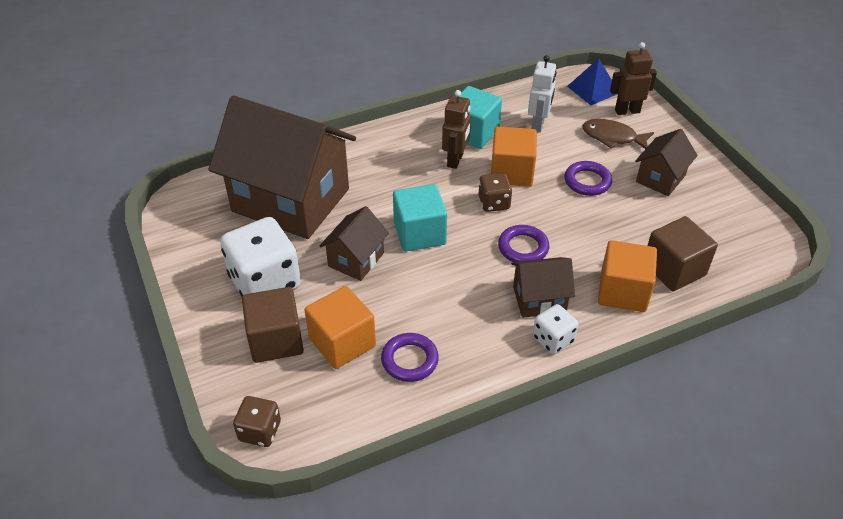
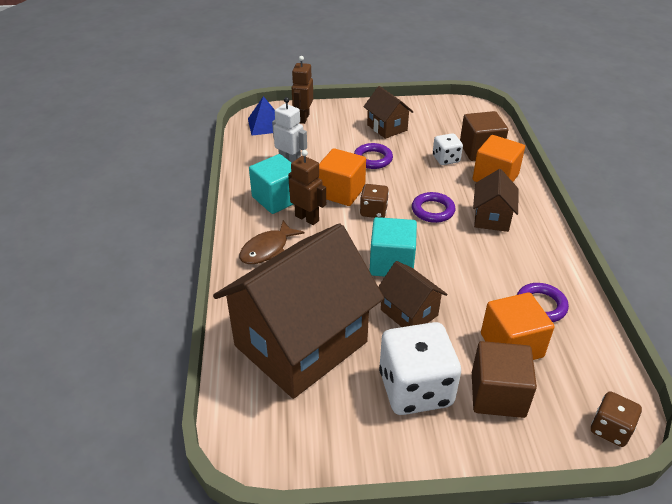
camera: 70 degrees left, 5 degrees down
(553, 339) = (534, 222): white dice -> white dice (446, 159)
(612, 137) = (329, 133): brown fish -> brown fish (267, 249)

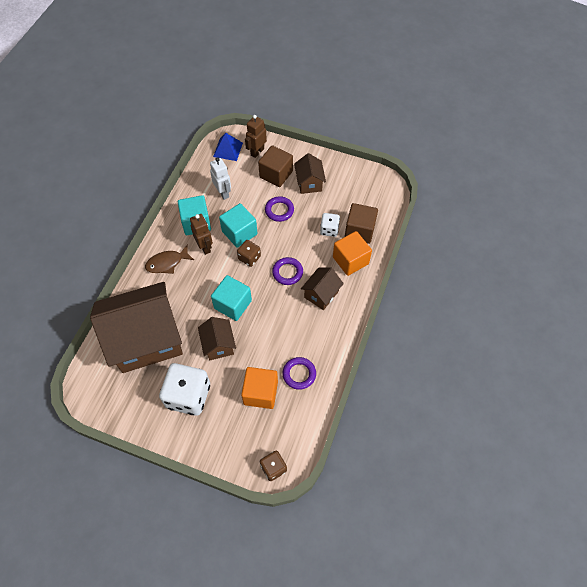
camera: 25 degrees right, 20 degrees up
(341, 192) = (239, 233): orange cube -> turquoise cube
(498, 394) = (229, 420): brown cube -> brown cube (276, 174)

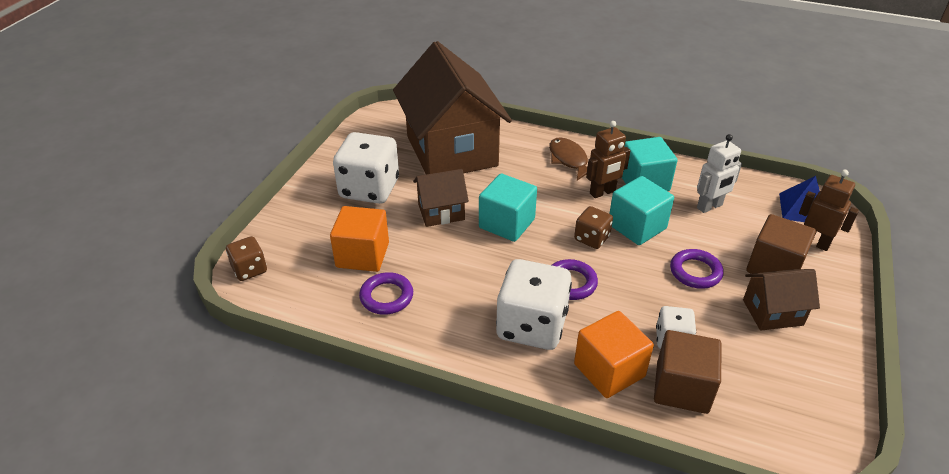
camera: 90 degrees right, 20 degrees down
(321, 294) = (531, 326): brown house -> white dice

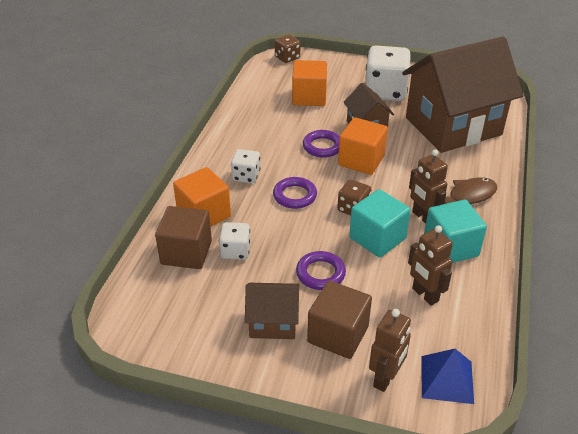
camera: 85 degrees right, 0 degrees up
(386, 296) = (269, 111): purple ring -> purple ring (322, 147)
(506, 223) = (361, 160): turquoise cube -> orange cube
(531, 326) = (246, 176): white dice -> white dice, size x0.52
(709, 207) = (425, 295): white robot -> brown robot
(772, 312) = (273, 322): brown house -> brown house turned 75 degrees counterclockwise

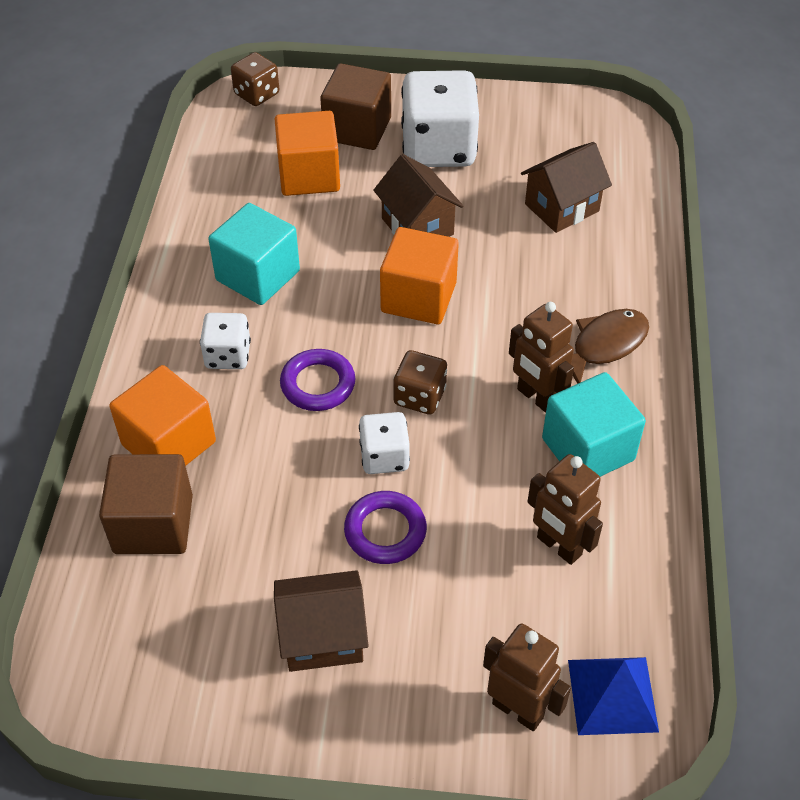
camera: 10 degrees left, 10 degrees up
(235, 251) = (237, 508): white dice -> white dice (384, 457)
(322, 147) = (349, 277): purple ring -> none
(338, 334) = (431, 642): brown cube -> brown cube (357, 129)
(377, 238) = (467, 449): turquoise cube -> turquoise cube (258, 275)
(385, 378) = (518, 710): brown robot -> brown robot turned 75 degrees counterclockwise
(453, 126) = (561, 207): brown house -> brown house, size x0.45

